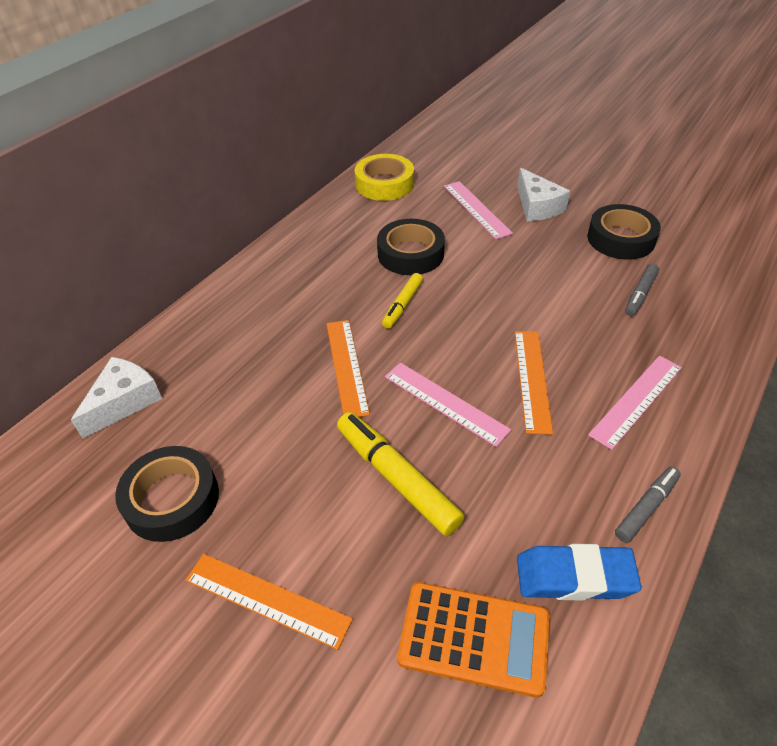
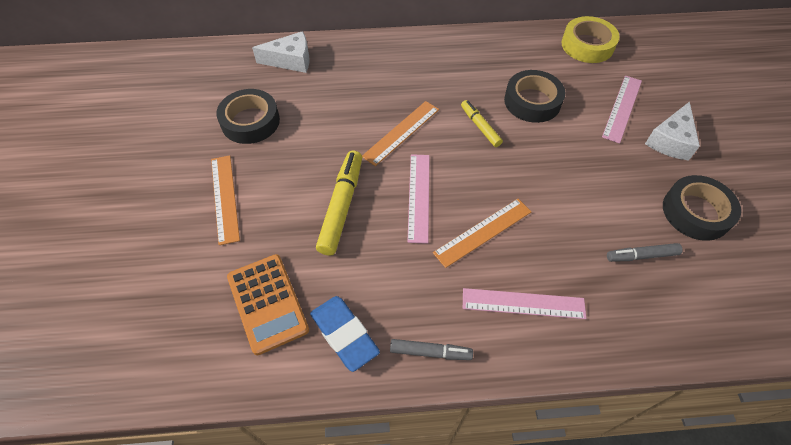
camera: 50 degrees right, 10 degrees up
(403, 305) = (480, 127): yellow marker -> yellow marker turned 75 degrees clockwise

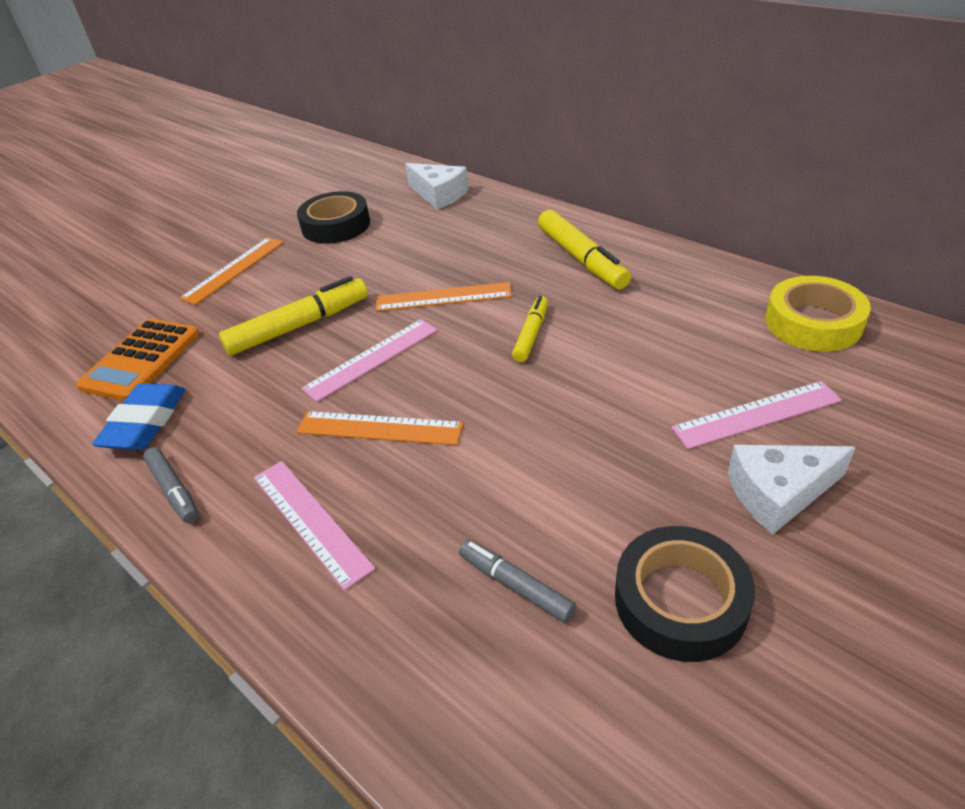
camera: 50 degrees right, 15 degrees down
(442, 64) = (582, 259): none -> yellow marker
(532, 101) = (634, 343): black tape -> none

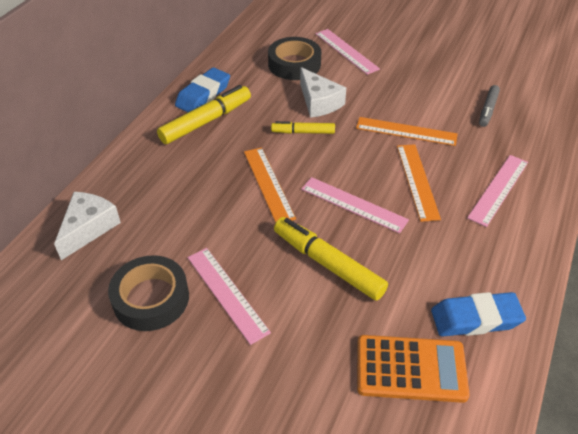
camera: 110 degrees left, 5 degrees up
(174, 490) = (518, 265): grey marker -> none
(233, 269) = (247, 362): orange ruler -> orange ruler (406, 131)
(311, 263) = (227, 293): none -> pink ruler
(640, 258) = (203, 95): none -> blue eraser
(680, 601) = (465, 67): black tape -> black tape (294, 64)
(778, 493) = (395, 46): white cheese -> white cheese (319, 102)
(813, 323) = (265, 34): yellow tape -> none

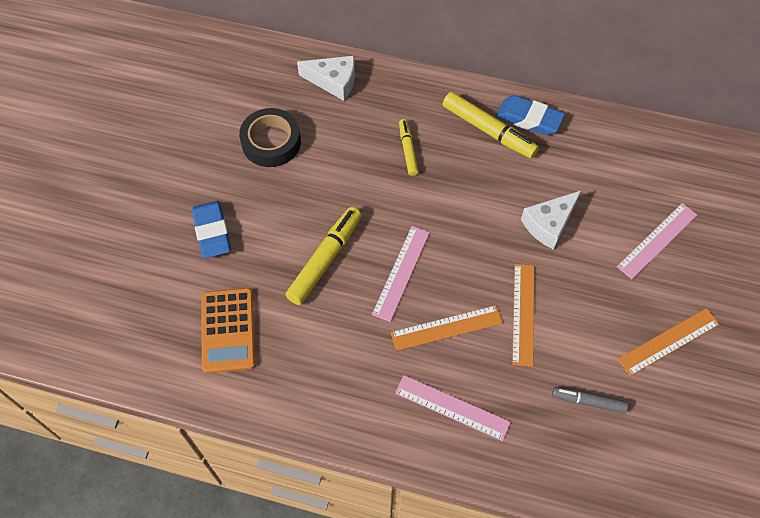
camera: 80 degrees right, 15 degrees up
(227, 293) = (283, 191): pink ruler -> none
(268, 184) = (413, 199): orange ruler -> orange ruler (669, 341)
(294, 64) = (611, 191): black tape -> none
(303, 132) = (495, 216): yellow marker -> yellow marker (408, 150)
(475, 319) = (283, 380): blue eraser -> blue eraser (212, 232)

